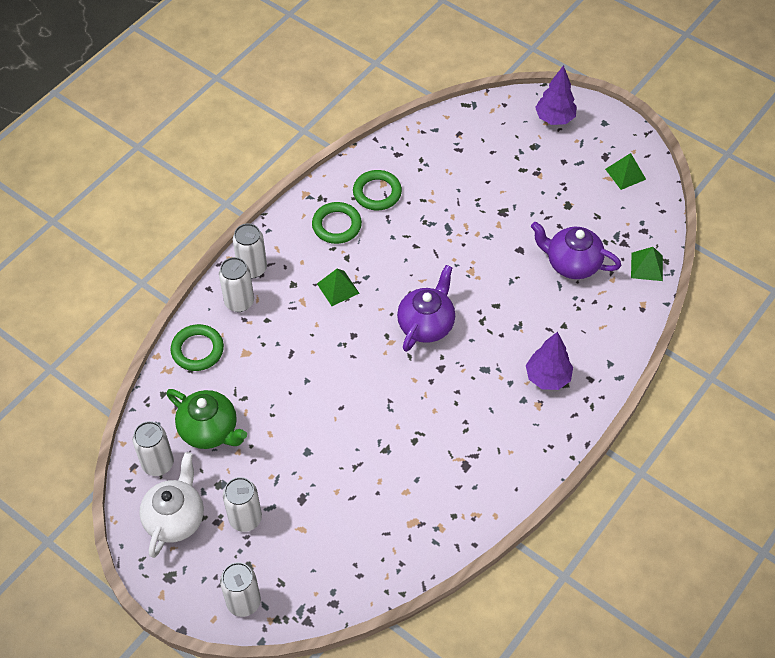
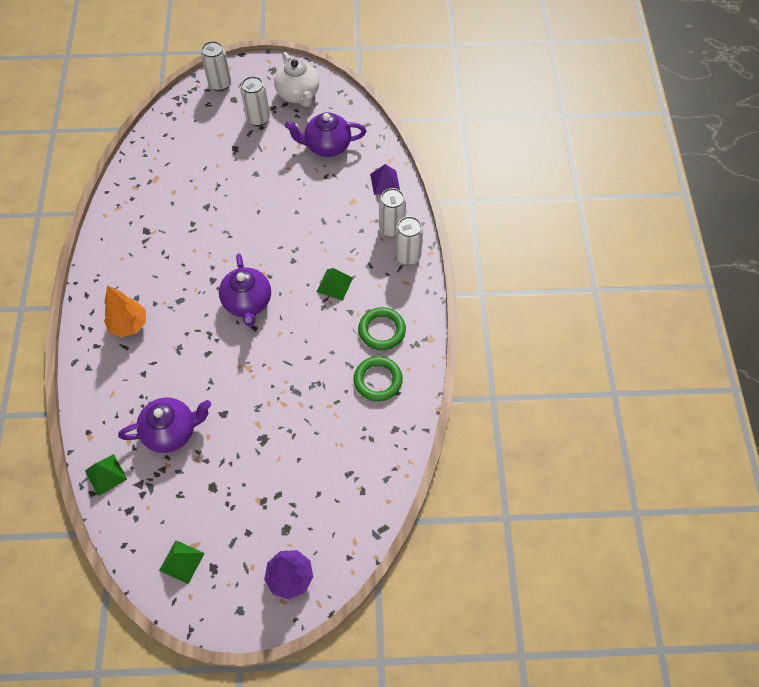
camera: 140 degrees right, 5 degrees up
(158, 464) = (338, 111): white can -> none
(197, 350) = (385, 182): green ring -> purple pyramid
(210, 430) = (327, 146): green teapot -> purple teapot
(547, 377) = (129, 325): purple tree -> orange tree

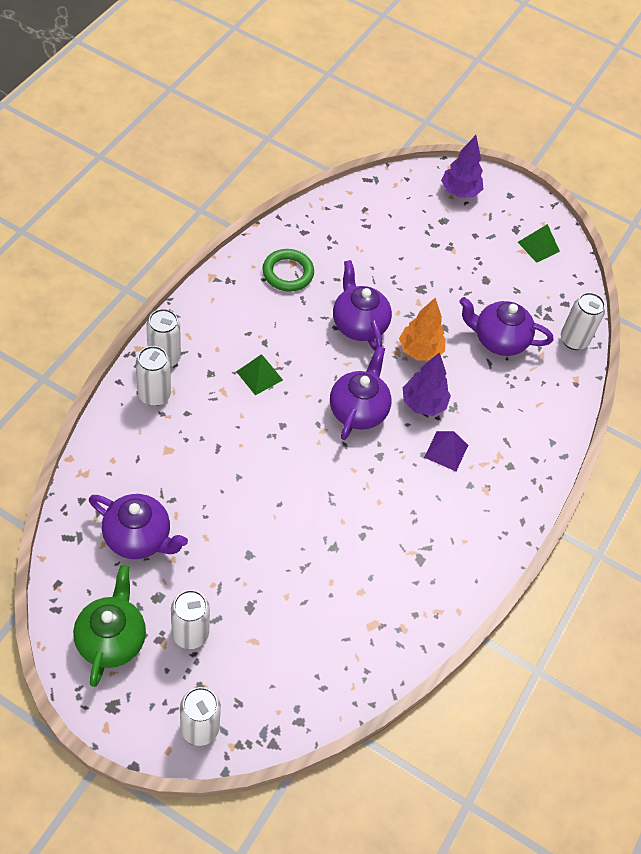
camera: 155 degrees left, 5 degrees down
(106, 475) = (574, 340): green pyramid -> white can
(129, 325) = (491, 460): orange tree -> orange tree (420, 351)
(203, 337) = (423, 404): none -> purple tree
(292, 371) = (358, 324): none -> purple teapot
(298, 94) = (111, 639): white teapot -> green teapot
(382, 330) = (249, 309): green ring -> none
(385, 182) = (114, 449): purple pyramid -> purple pyramid (446, 451)

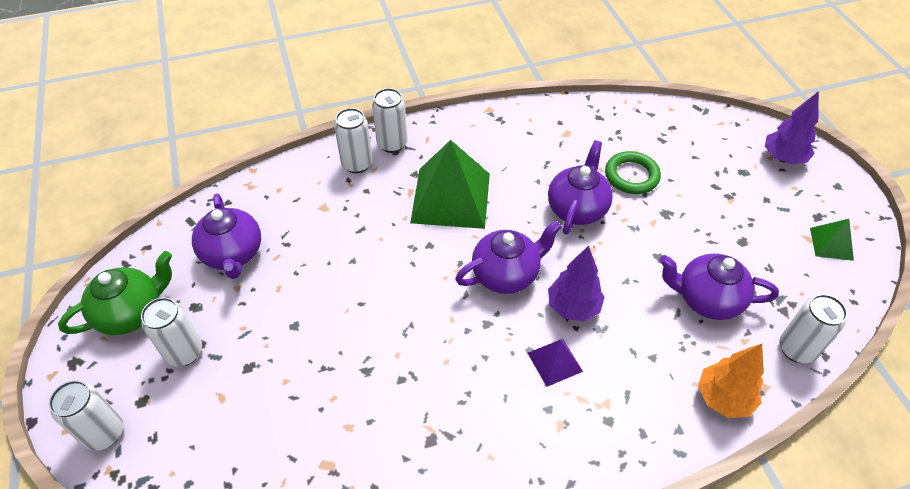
camera: 50 degrees right, 5 degrees down
(259, 375) = (450, 198): green pyramid -> green pyramid, size x2.11
(288, 273) = (554, 138): green ring -> green ring (631, 176)
(420, 351) = (614, 262): orange tree -> orange tree (723, 398)
(498, 340) = (707, 299): purple teapot -> purple teapot turned 45 degrees counterclockwise

